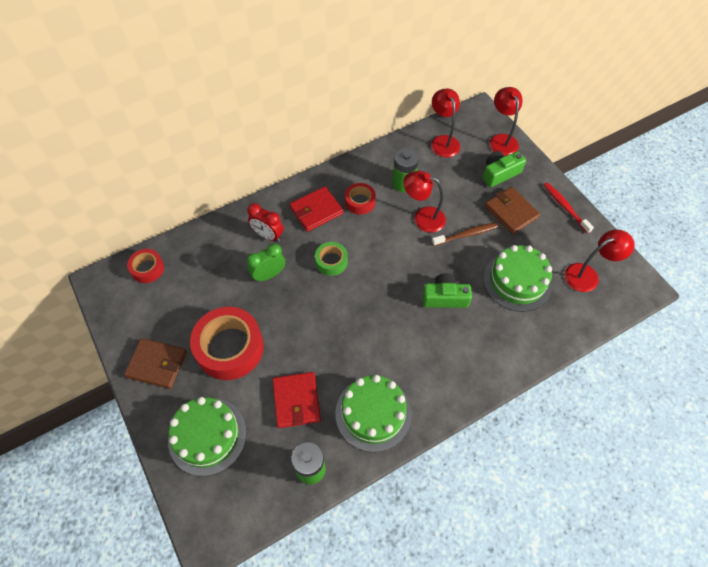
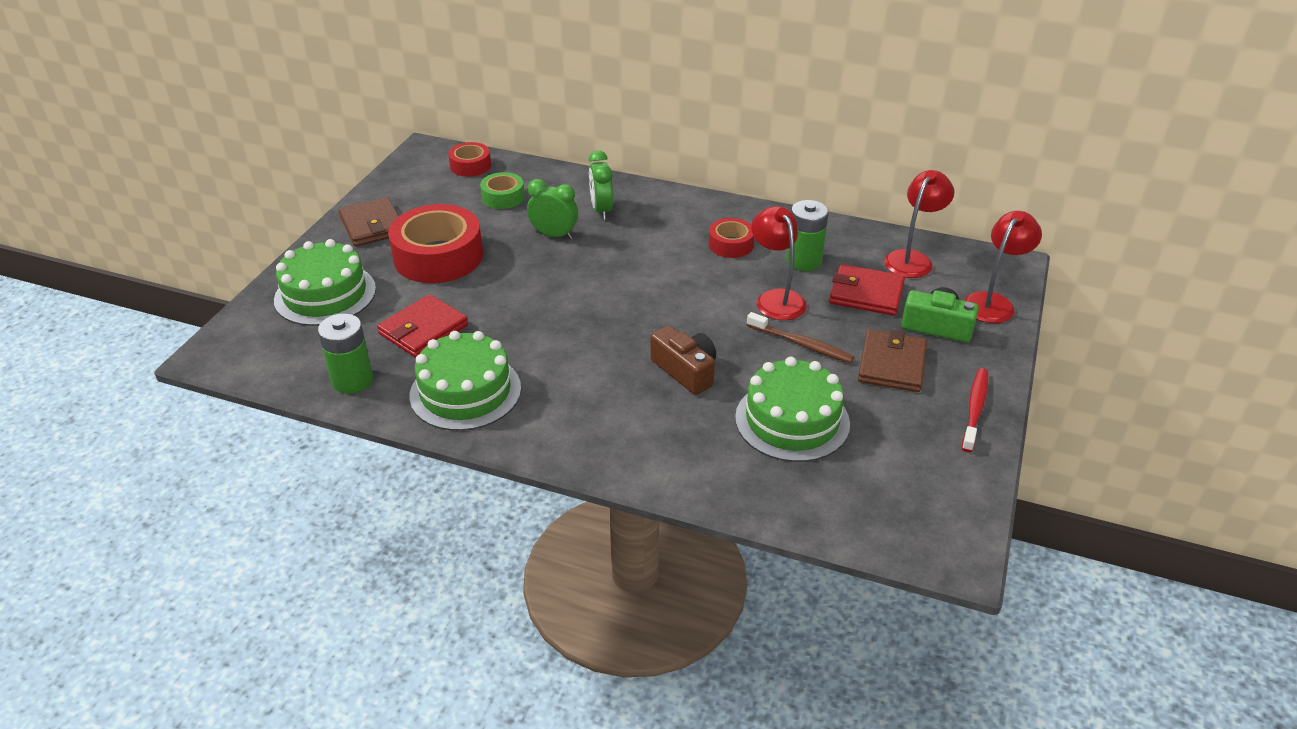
camera: 50 degrees right, 20 degrees down
(268, 235) = (601, 210): red clock -> green clock
(316, 211) = (676, 223): red wallet -> red wallet (866, 294)
(331, 261) = (624, 265): green tape -> green tape (503, 197)
(444, 298) = (686, 371): green camera -> brown camera
(587, 275) = (893, 483): red lamp -> none

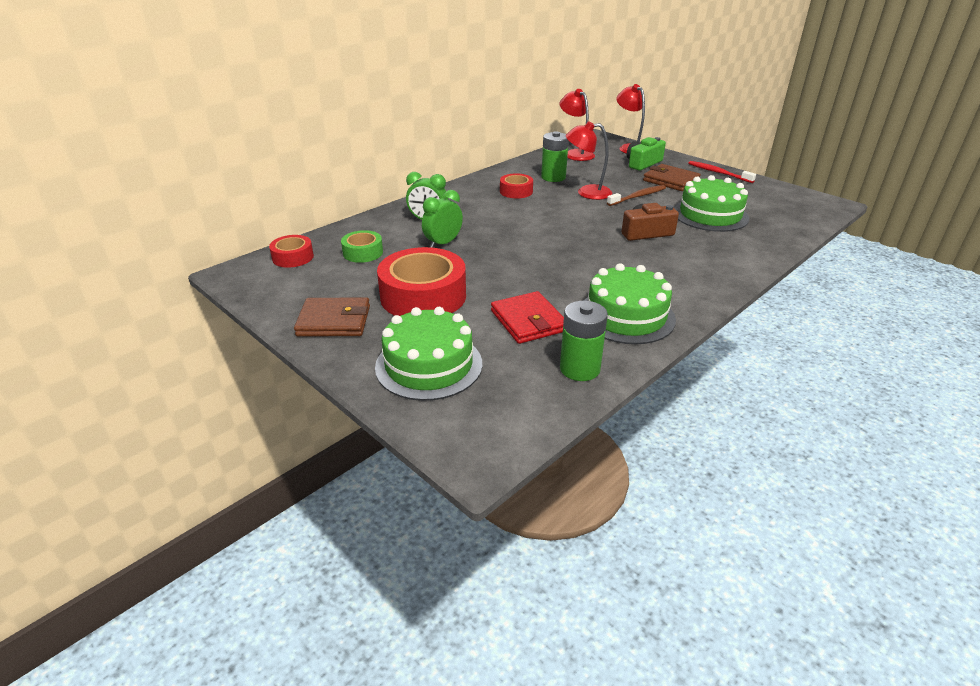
camera: 65 degrees left, 5 degrees down
(866, 294) = (600, 171): red wallet -> none

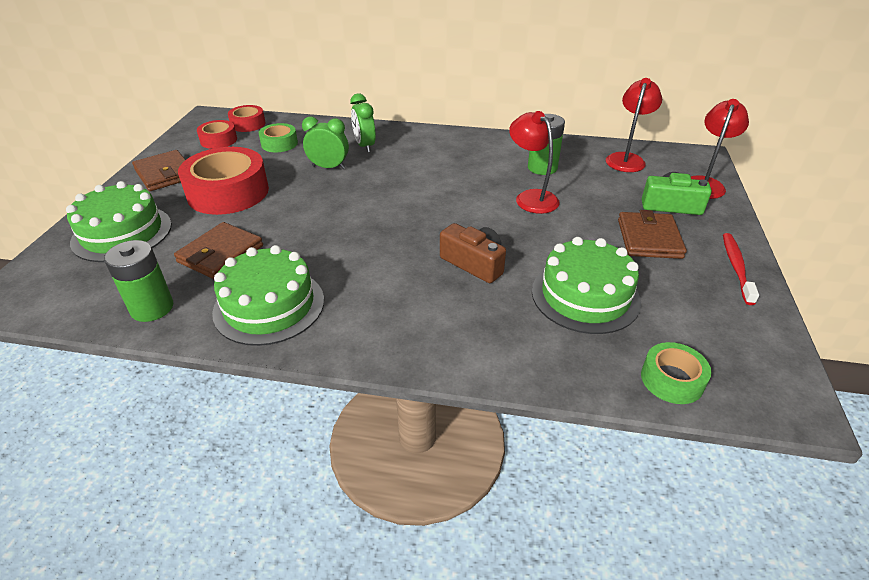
camera: 55 degrees right, 5 degrees up
(516, 191) = (479, 161): red tape -> red tape (218, 140)
(528, 321) = (221, 254): red wallet -> brown wallet
(638, 196) = (566, 230): brown toothbrush -> none
(797, 221) = (672, 380): none -> green tape

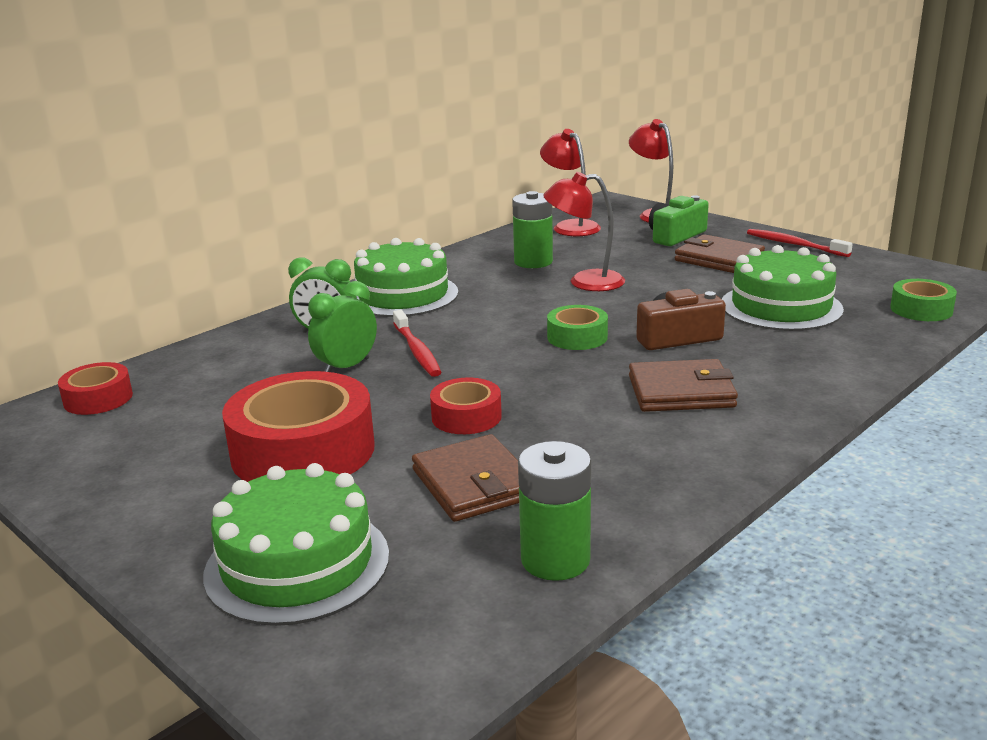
camera: 55 degrees left, 15 degrees down
(165, 174) = (148, 497): brown wallet -> brown wallet (681, 391)
(218, 140) = (109, 432): red tape -> red tape (466, 417)
(269, 306) = (639, 469): green cake -> green cake (403, 295)
(279, 143) = (214, 387): green tape -> green tape (577, 337)
(367, 179) = (417, 351): none -> red toothbrush

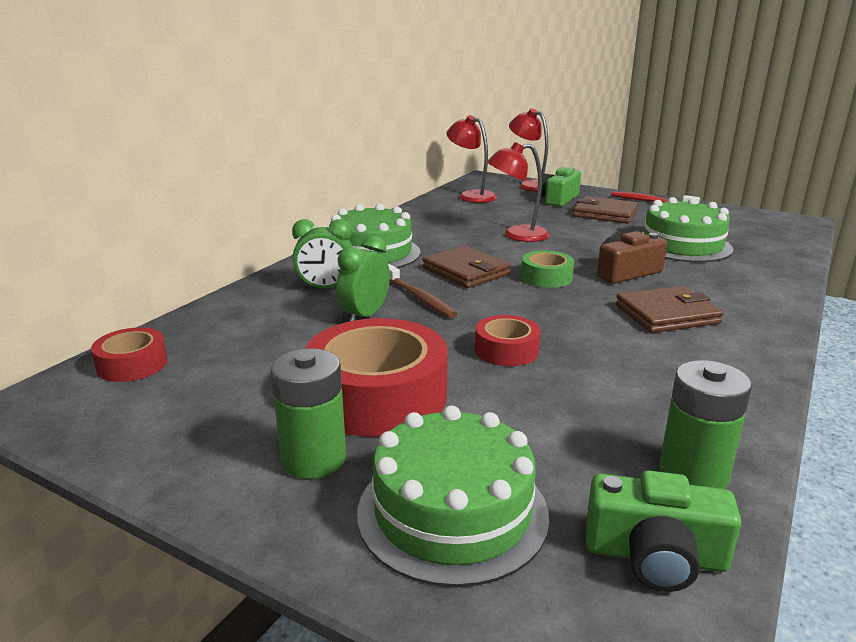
camera: 15 degrees left, 0 degrees up
(417, 351) = (419, 297): red toothbrush -> brown toothbrush
(452, 625) = (655, 556): none -> green camera
(474, 484) = (562, 410): brown wallet -> brown wallet (466, 271)
(533, 262) = (462, 222): green battery -> green battery (313, 459)
(921, 309) = (783, 241): green tape -> none

